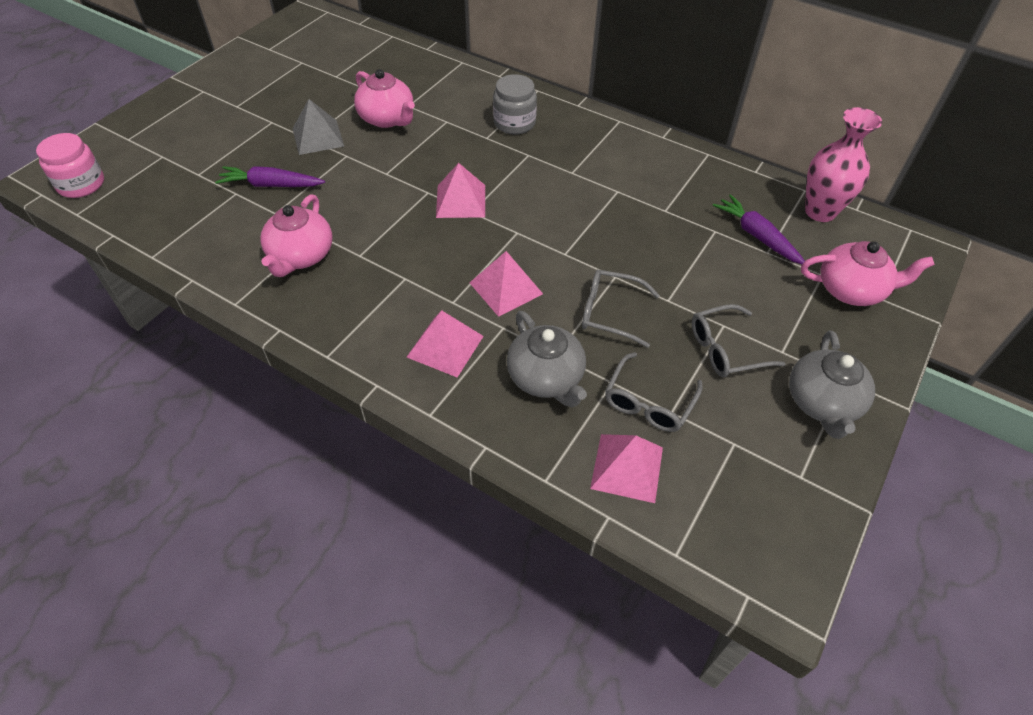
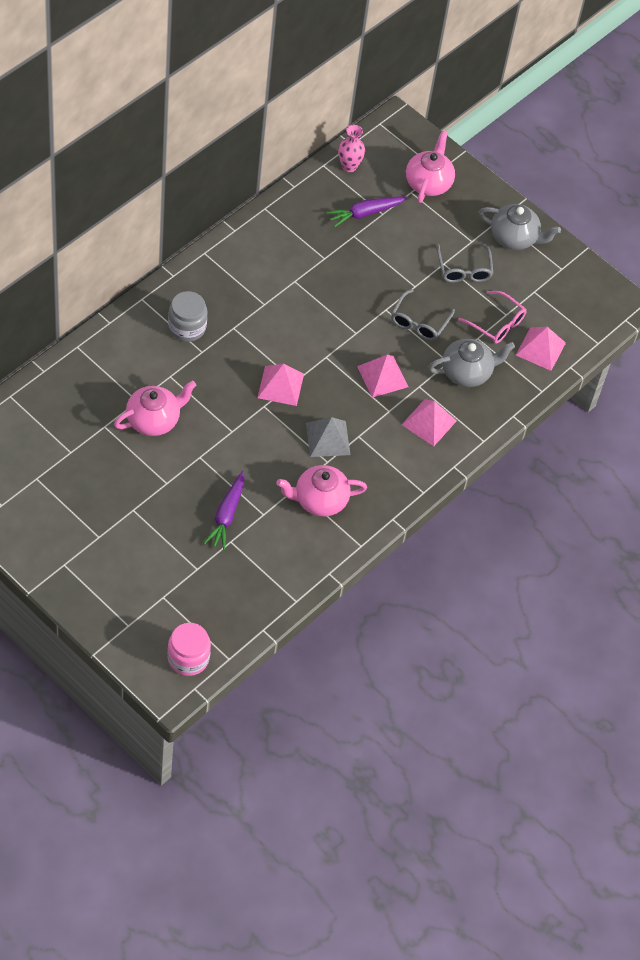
camera: 85 degrees left, 5 degrees up
(301, 256) = (319, 500): pink teapot -> pink teapot turned 150 degrees clockwise
(318, 137) = (167, 475): grey pyramid -> grey pyramid (327, 438)
(649, 401) = (496, 323): grey glasses -> pink glasses
(820, 211) = (349, 166): pink vase -> pink vase, size x0.65

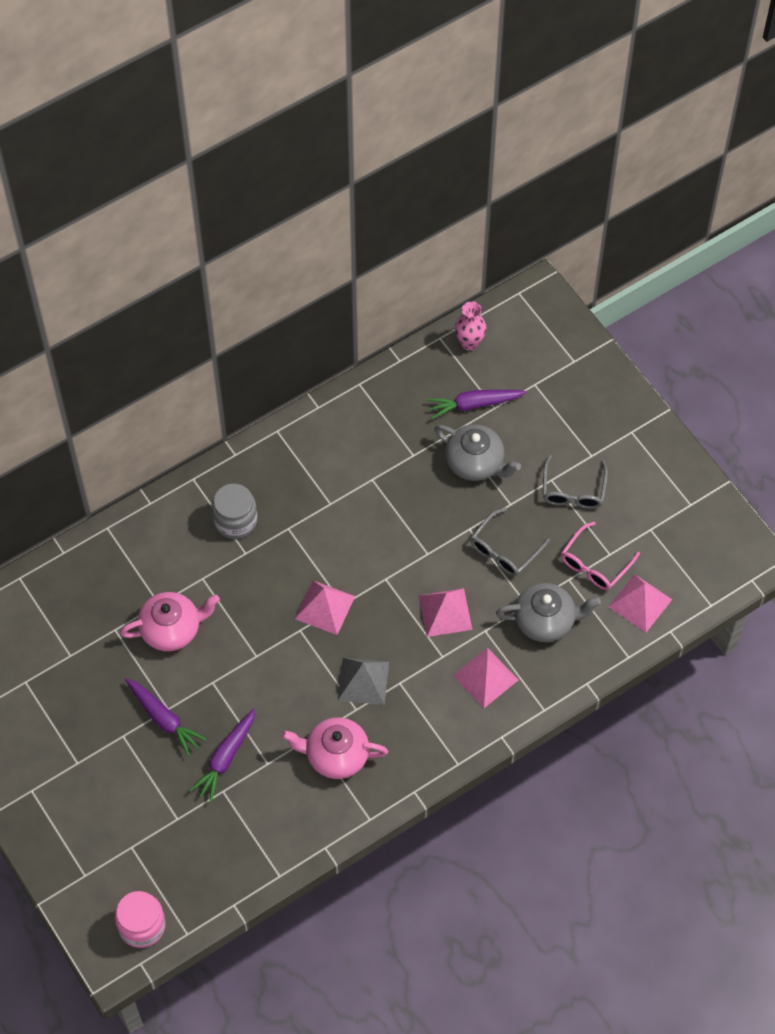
camera: 20 degrees right, 5 degrees up
(165, 491) = (164, 719): none -> purple carrot
(428, 182) = (558, 374): pink teapot -> none
(496, 323) = (595, 563): pink glasses -> pink glasses turned 75 degrees clockwise
(514, 237) = (644, 457): grey teapot -> grey teapot (475, 462)

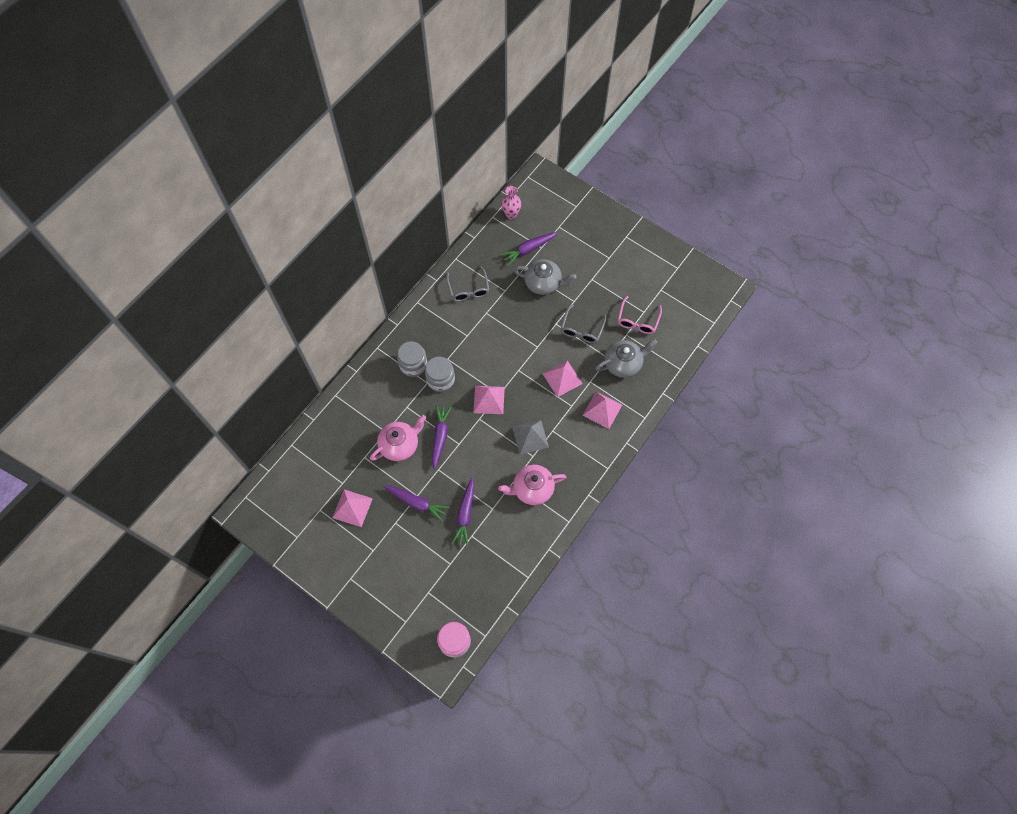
camera: 20 degrees left, 5 degrees up
(233, 637) = (440, 437): none -> purple carrot
(266, 555) = (440, 379): none -> grey jar
(573, 490) = (607, 281): grey glasses -> grey glasses (468, 289)
(640, 603) = (673, 335): pink pyramid -> pink pyramid (352, 508)

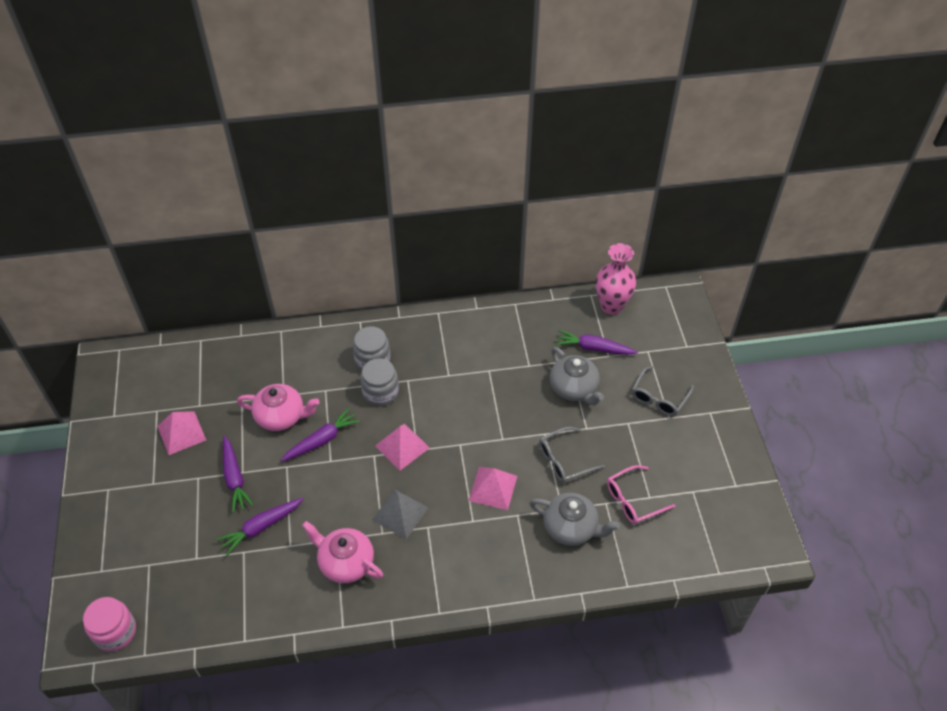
camera: 45 degrees right, 15 degrees down
(468, 289) = (496, 338): grey glasses -> grey glasses (659, 397)
(511, 214) = (611, 306): pink vase -> pink vase, size x1.55
(602, 410) = (498, 552): pink pyramid -> none

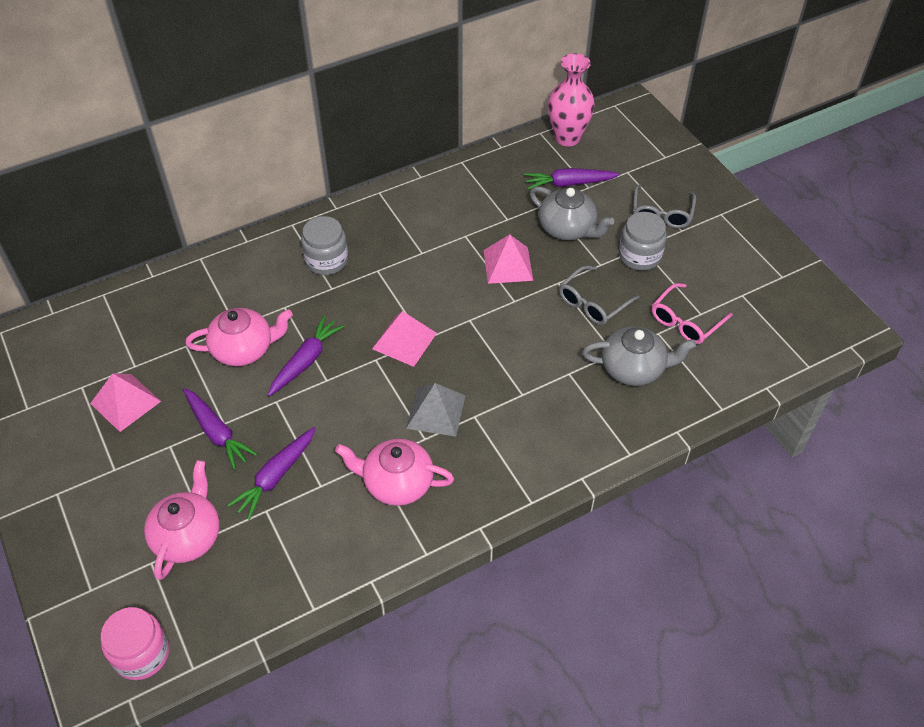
camera: 20 degrees left, 0 degrees up
(182, 553) = (188, 536): none -> pink teapot
(381, 392) = (352, 291): grey jar -> grey jar (640, 256)
(493, 488) = (528, 354): pink pyramid -> pink pyramid (508, 265)

